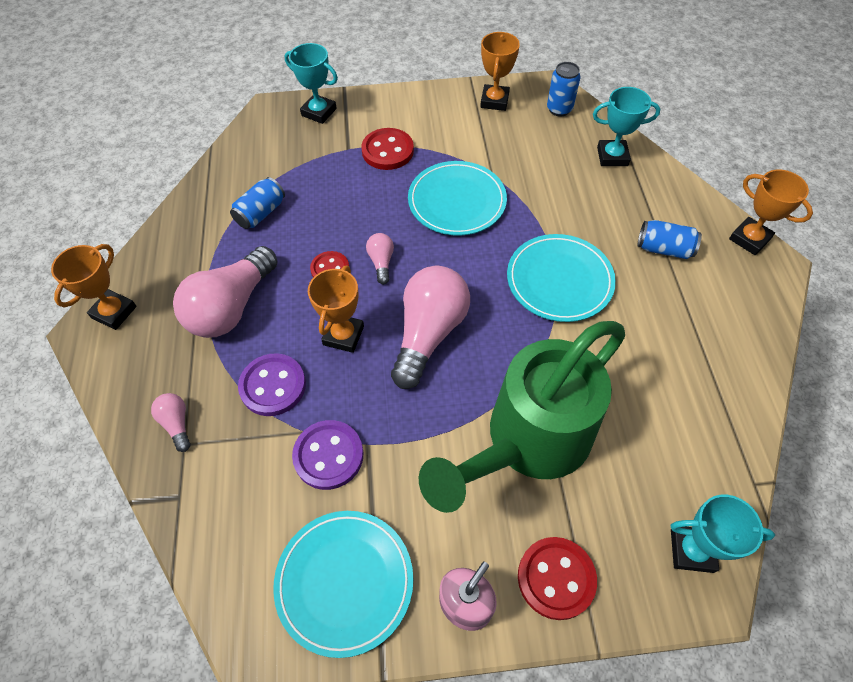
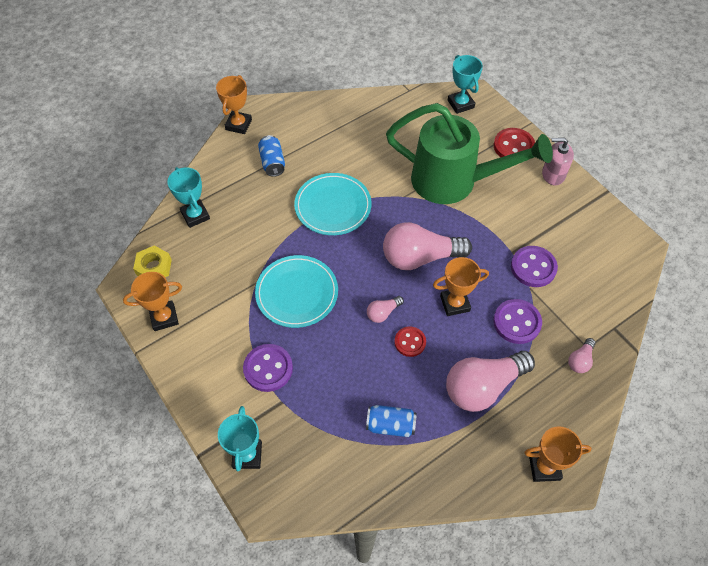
camera: 120 degrees left, 0 degrees up
(231, 307) = (483, 387): pink light bulb -> pink light bulb turned 150 degrees clockwise
(344, 582) = (585, 225): turquoise plate -> none
(387, 151) = (268, 368): red button -> purple button
(559, 109) = (154, 267): blue can -> yellow nut

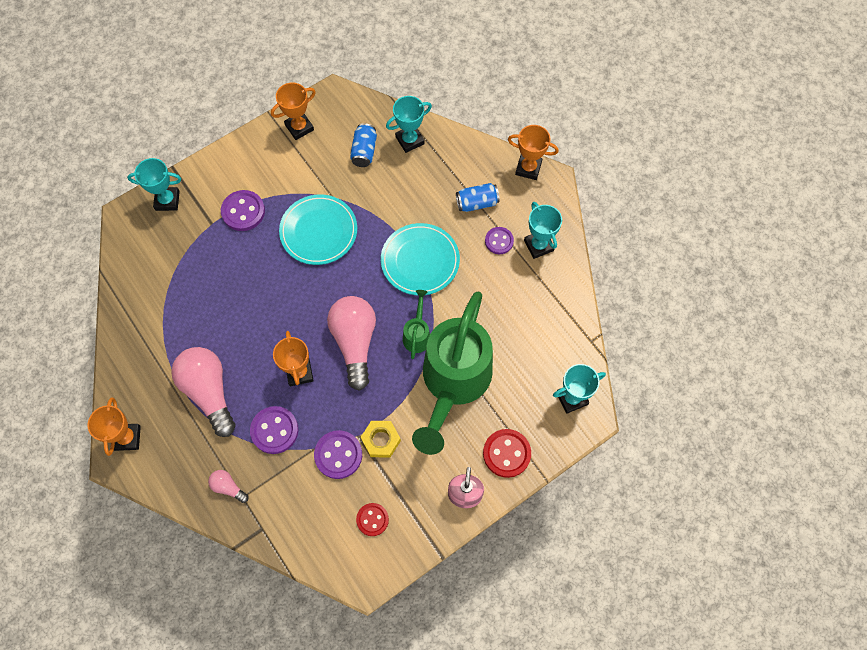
camera: 90 degrees right, 10 degrees up
(154, 267) = (352, 113): yellow nut -> yellow nut (381, 440)
(164, 317) = (299, 127): orange trophy -> orange trophy turned 75 degrees clockwise
(314, 147) = (499, 241): none -> purple button
(319, 120) = (538, 245): none -> turquoise trophy
(383, 313) = (293, 306): pink light bulb -> none
(390, 425) = (181, 310): blue can -> blue can (364, 151)
(409, 208) = (417, 334): none -> green watering can
(410, 342) = (260, 329): red button -> red button (372, 519)

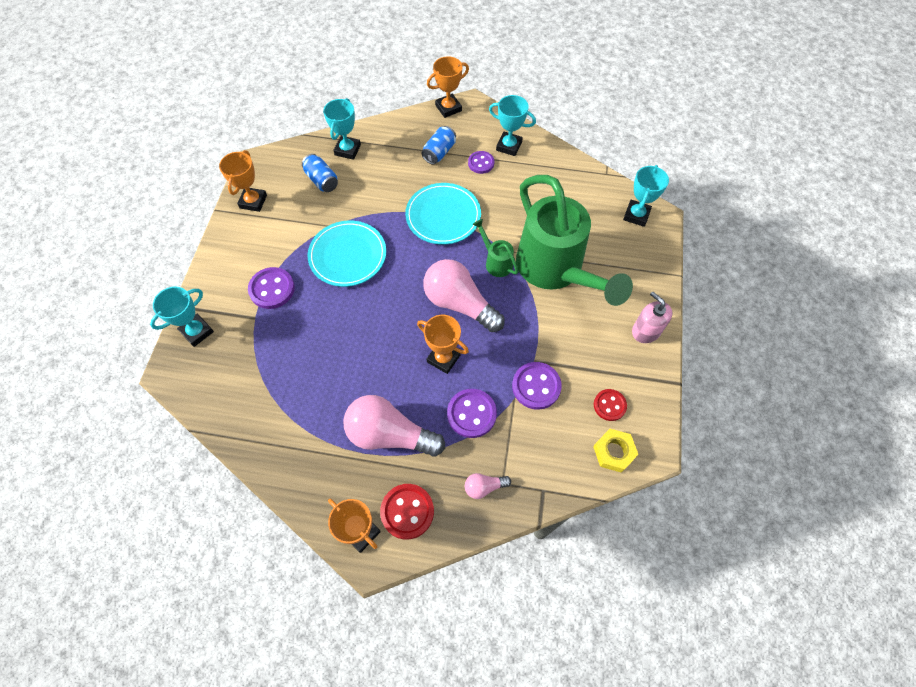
camera: 45 degrees left, 5 degrees down
(381, 440) = (553, 349): yellow nut -> yellow nut (613, 452)
(506, 453) = (639, 282): red button -> red button (407, 511)

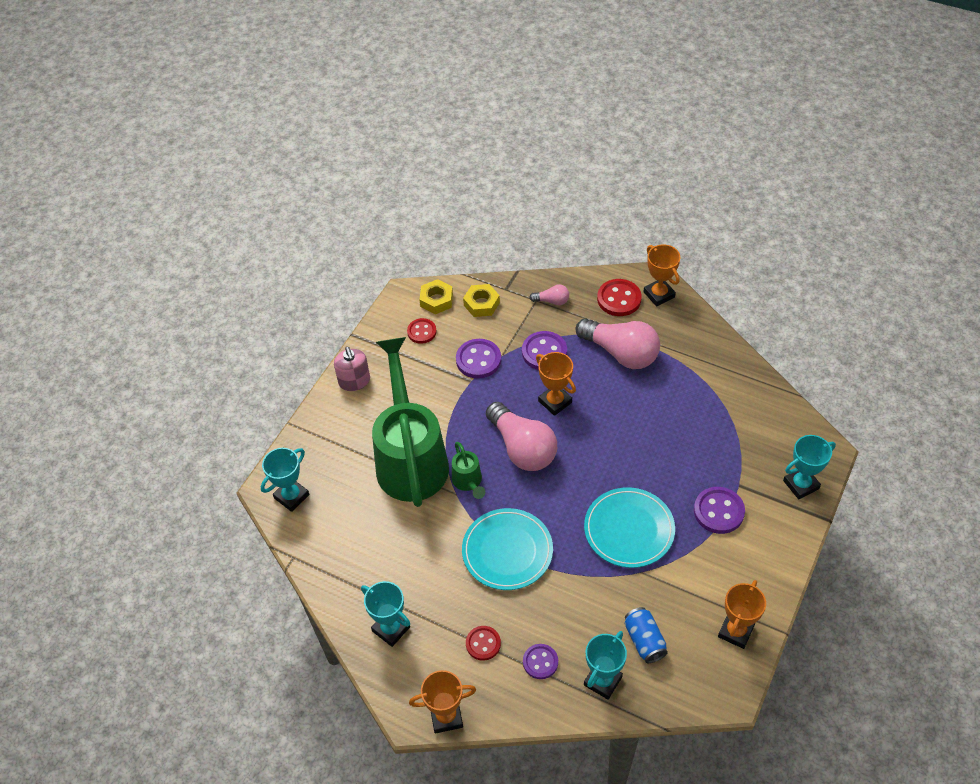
camera: 160 degrees left, 10 degrees down
(439, 152) = (483, 643): blue can -> red button
(481, 163) = (436, 612): purple button -> purple button (540, 662)
(562, 460) = (481, 304): none -> yellow nut

